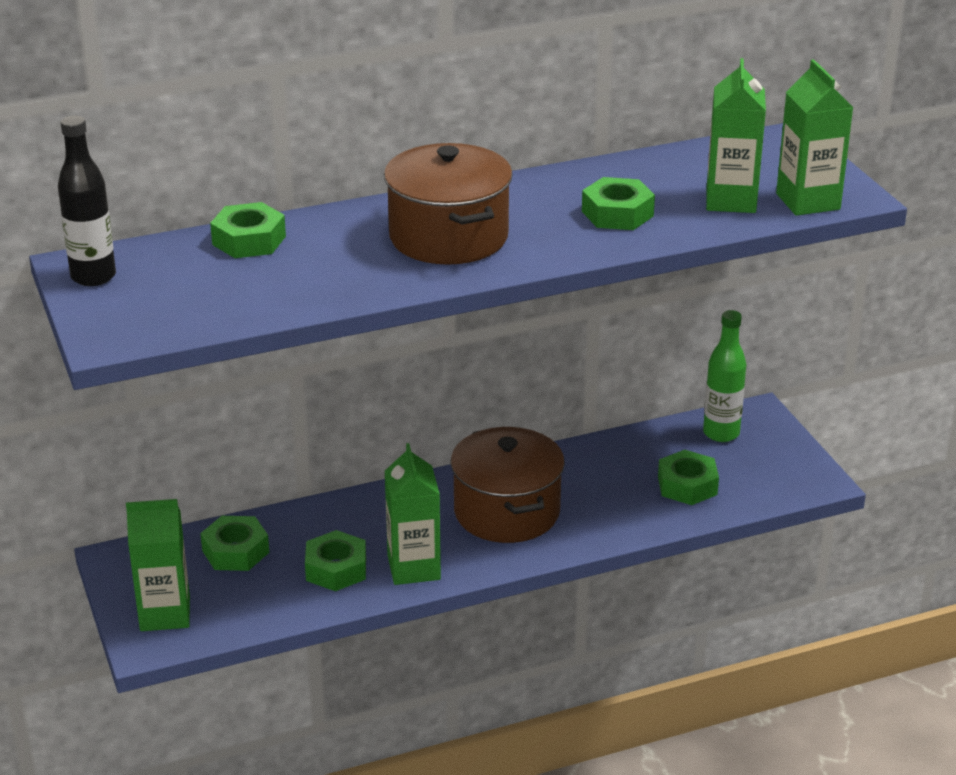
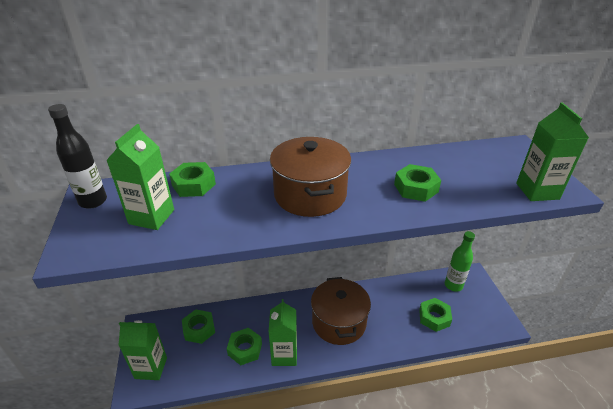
camera: 10 degrees right, 5 degrees up
(731, 200) = (487, 185): green carton -> green carton (151, 217)

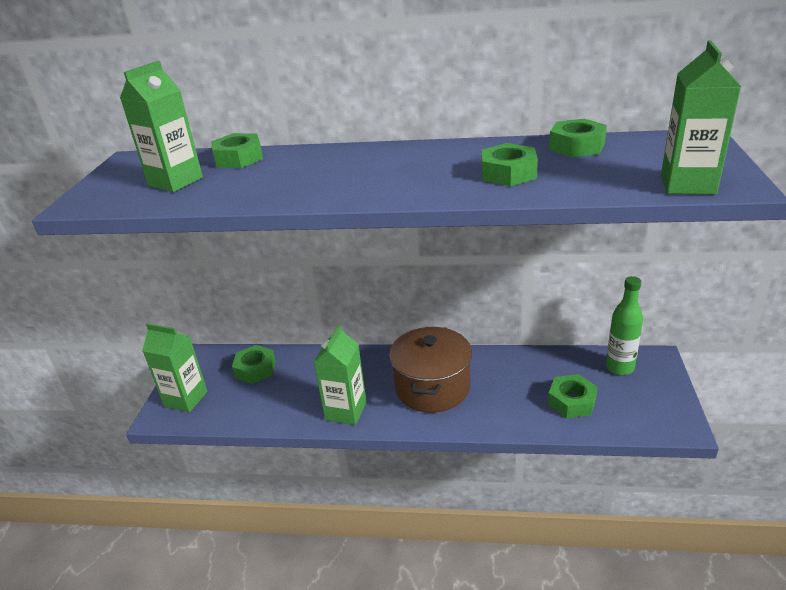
camera: 20 degrees right, 5 degrees down
(93, 201) = (127, 167): black bottle -> none
(245, 349) = (300, 397): green nut -> green nut (577, 146)
(310, 194) = (365, 173): brown pot -> none

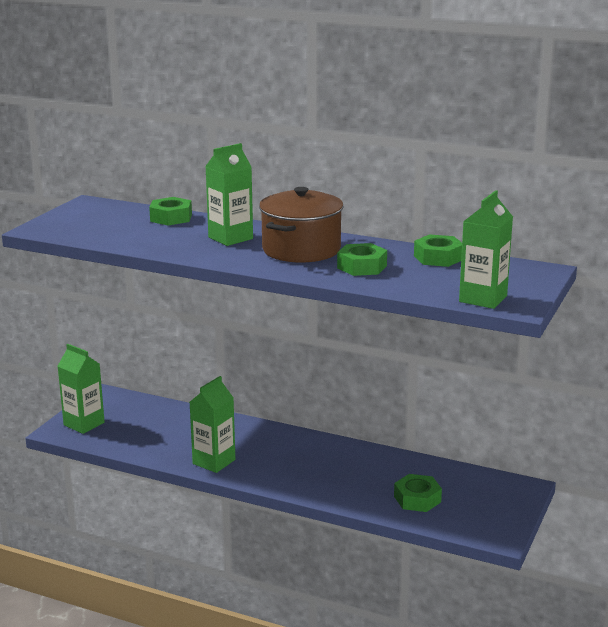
camera: 15 degrees right, 10 degrees down
(175, 181) = (114, 226): green carton -> green carton (230, 238)
(255, 369) = (153, 415): green nut -> none
(432, 387) = (300, 462): brown pot -> brown pot (301, 249)
(619, 367) = (483, 485): green bottle -> none

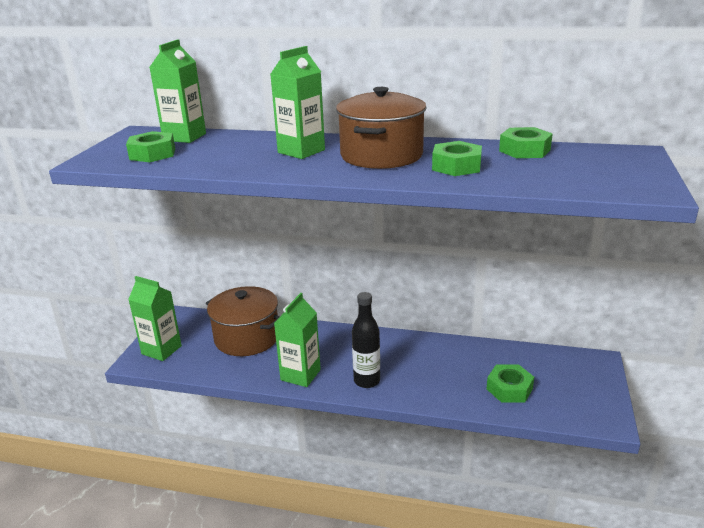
camera: 10 degrees left, 5 degrees up
(171, 218) = (229, 138): green nut -> green nut (152, 154)
(171, 423) = (247, 338): none -> brown pot
(277, 475) = (367, 381): none -> black bottle
(483, 299) = (611, 186): green carton -> green carton (184, 137)

